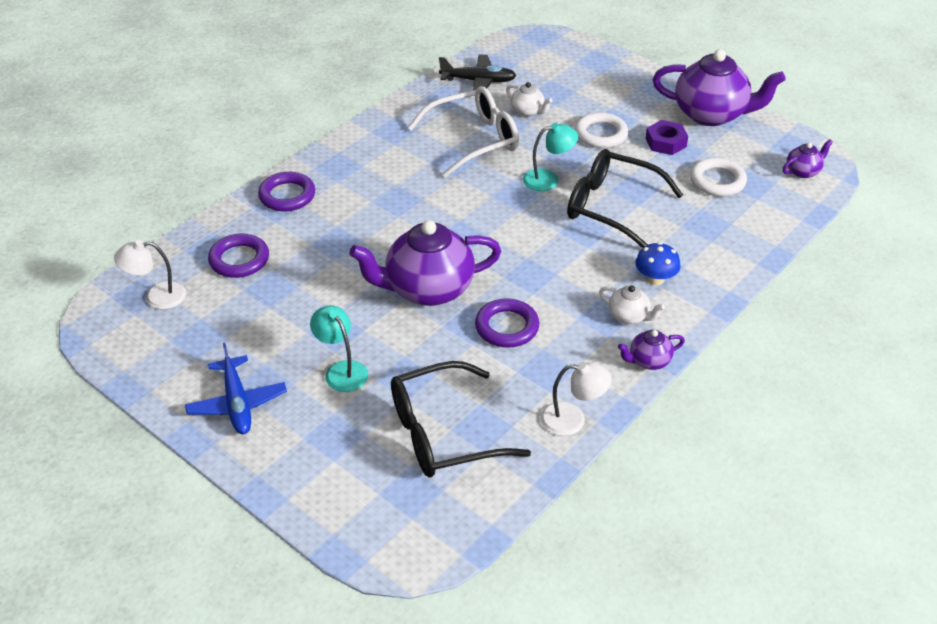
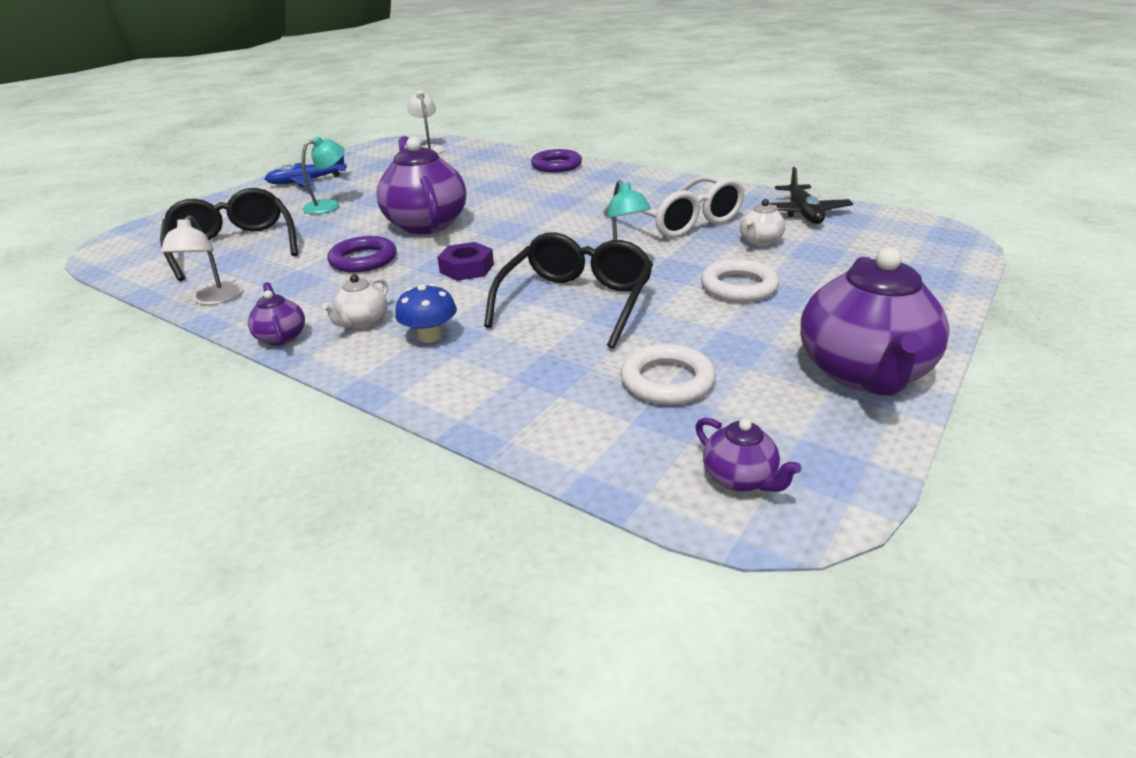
camera: 85 degrees right, 10 degrees down
(239, 260) = (470, 163): purple ring -> none
(666, 142) = (749, 334): purple nut -> purple nut (467, 268)

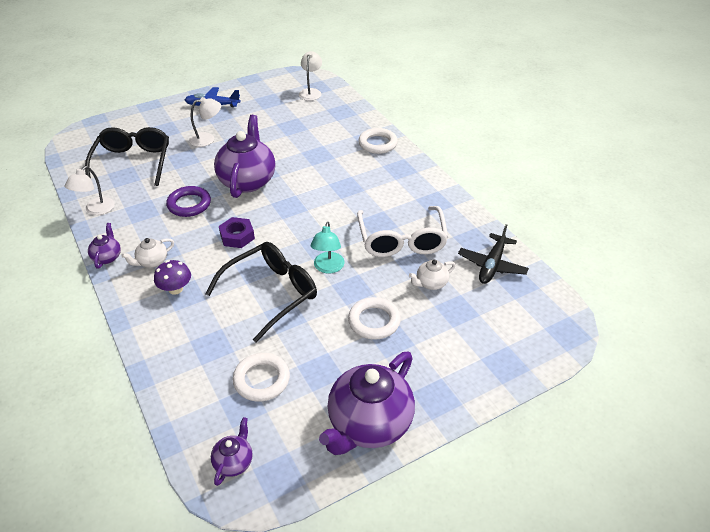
camera: 25 degrees right, 10 degrees up
(329, 205) = (207, 139): turquoise lamp -> white lamp
(430, 336) = (175, 289): blue mushroom -> purple mushroom
(556, 165) = (377, 144): purple ring -> white ring
(740, 479) = (234, 462): purple teapot -> purple teapot turned 150 degrees counterclockwise

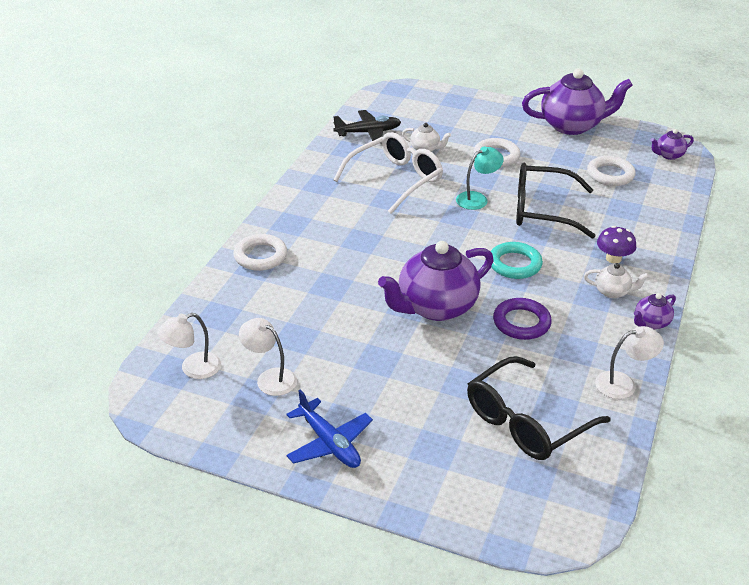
camera: 130 degrees left, 5 degrees down
(207, 139) = (405, 391): white lamp -> white lamp (270, 378)
(237, 236) = (514, 264): purple nut -> turquoise ring

